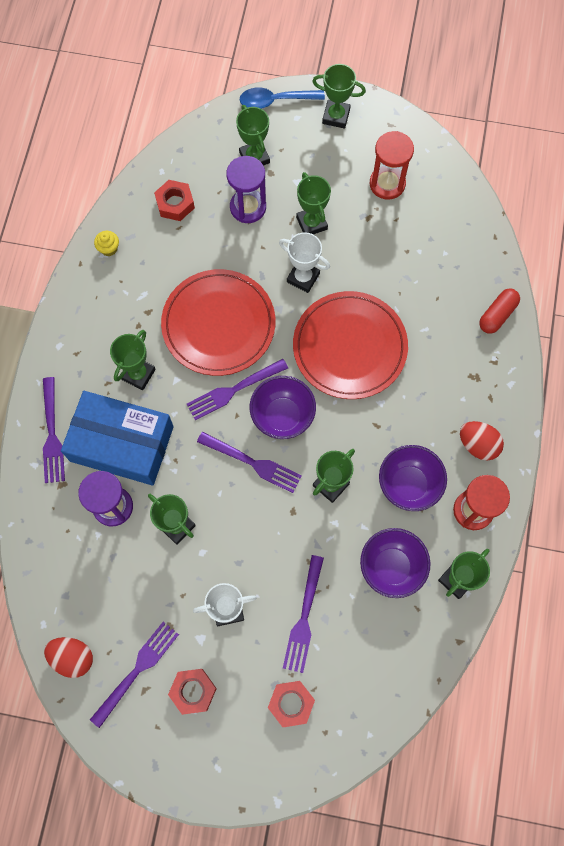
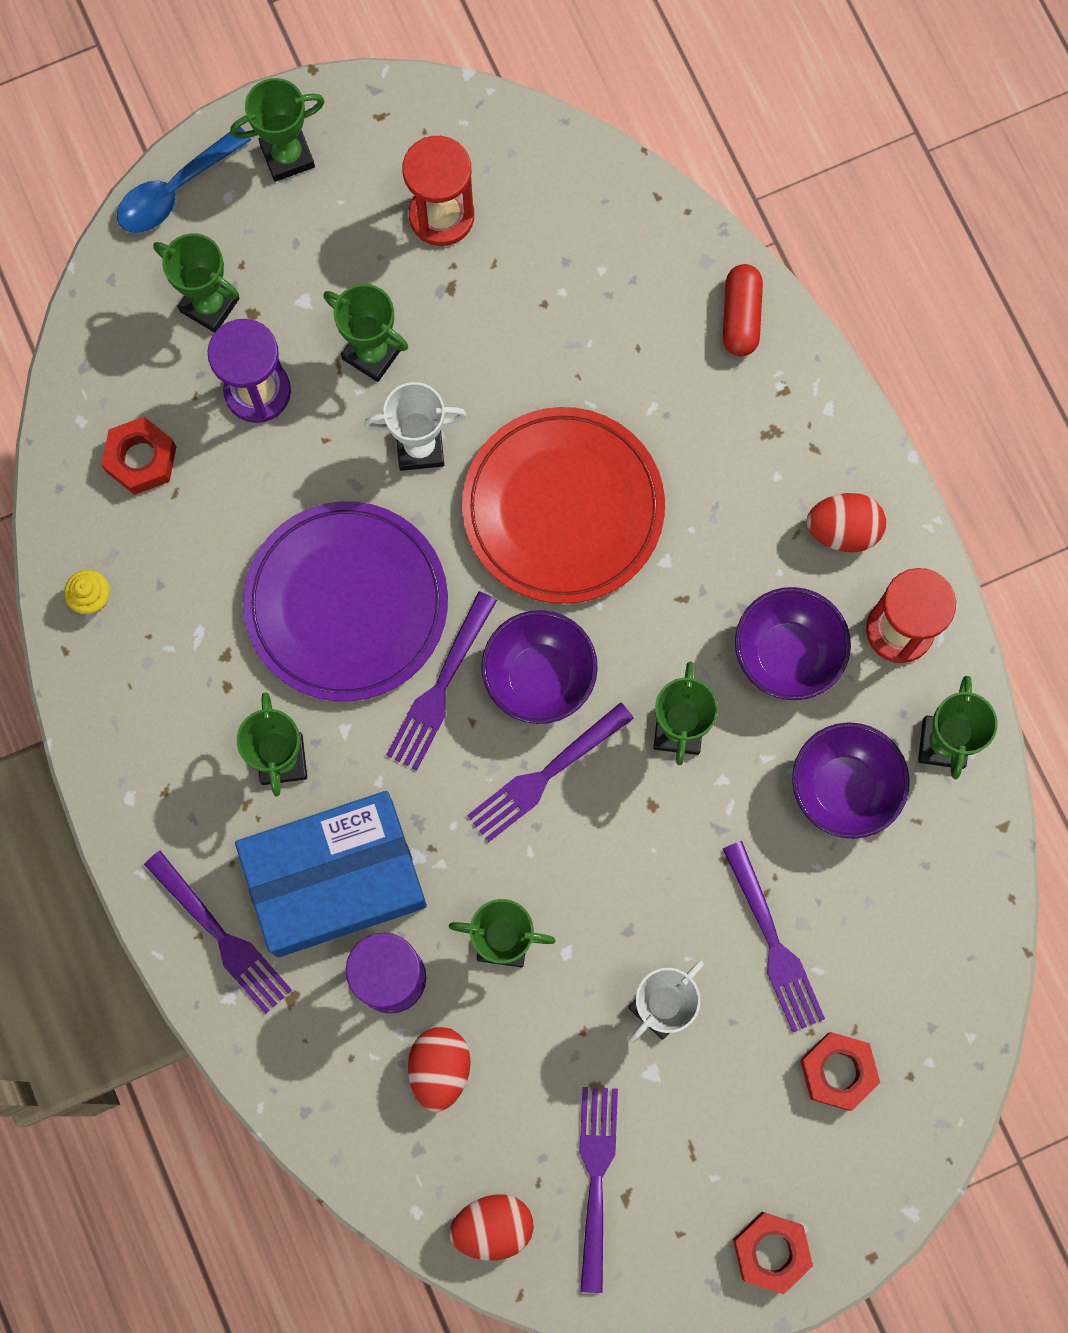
camera: 35 degrees left, 5 degrees up
(104, 565) = (440, 1068): none -> red egg
(193, 691) = (694, 1151): red nut -> red nut (771, 1251)
(218, 324) = (346, 604): red plate -> purple plate
(252, 463) = (545, 775): purple fork -> purple fork turned 150 degrees clockwise

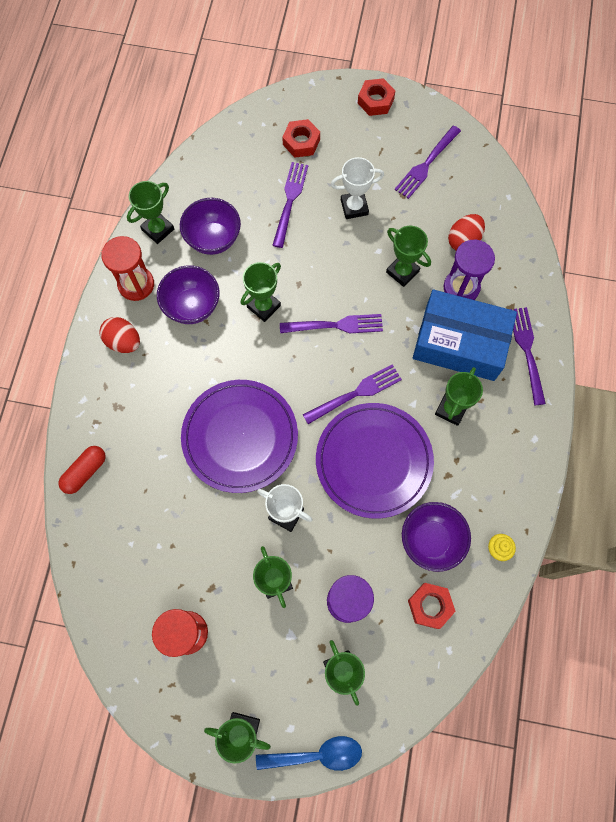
camera: 145 degrees left, 5 degrees down
(493, 1226) = (480, 173): red egg -> none
(539, 677) = (308, 368): purple bowl -> purple bowl (431, 540)
(563, 508) = (240, 437): red plate -> purple plate

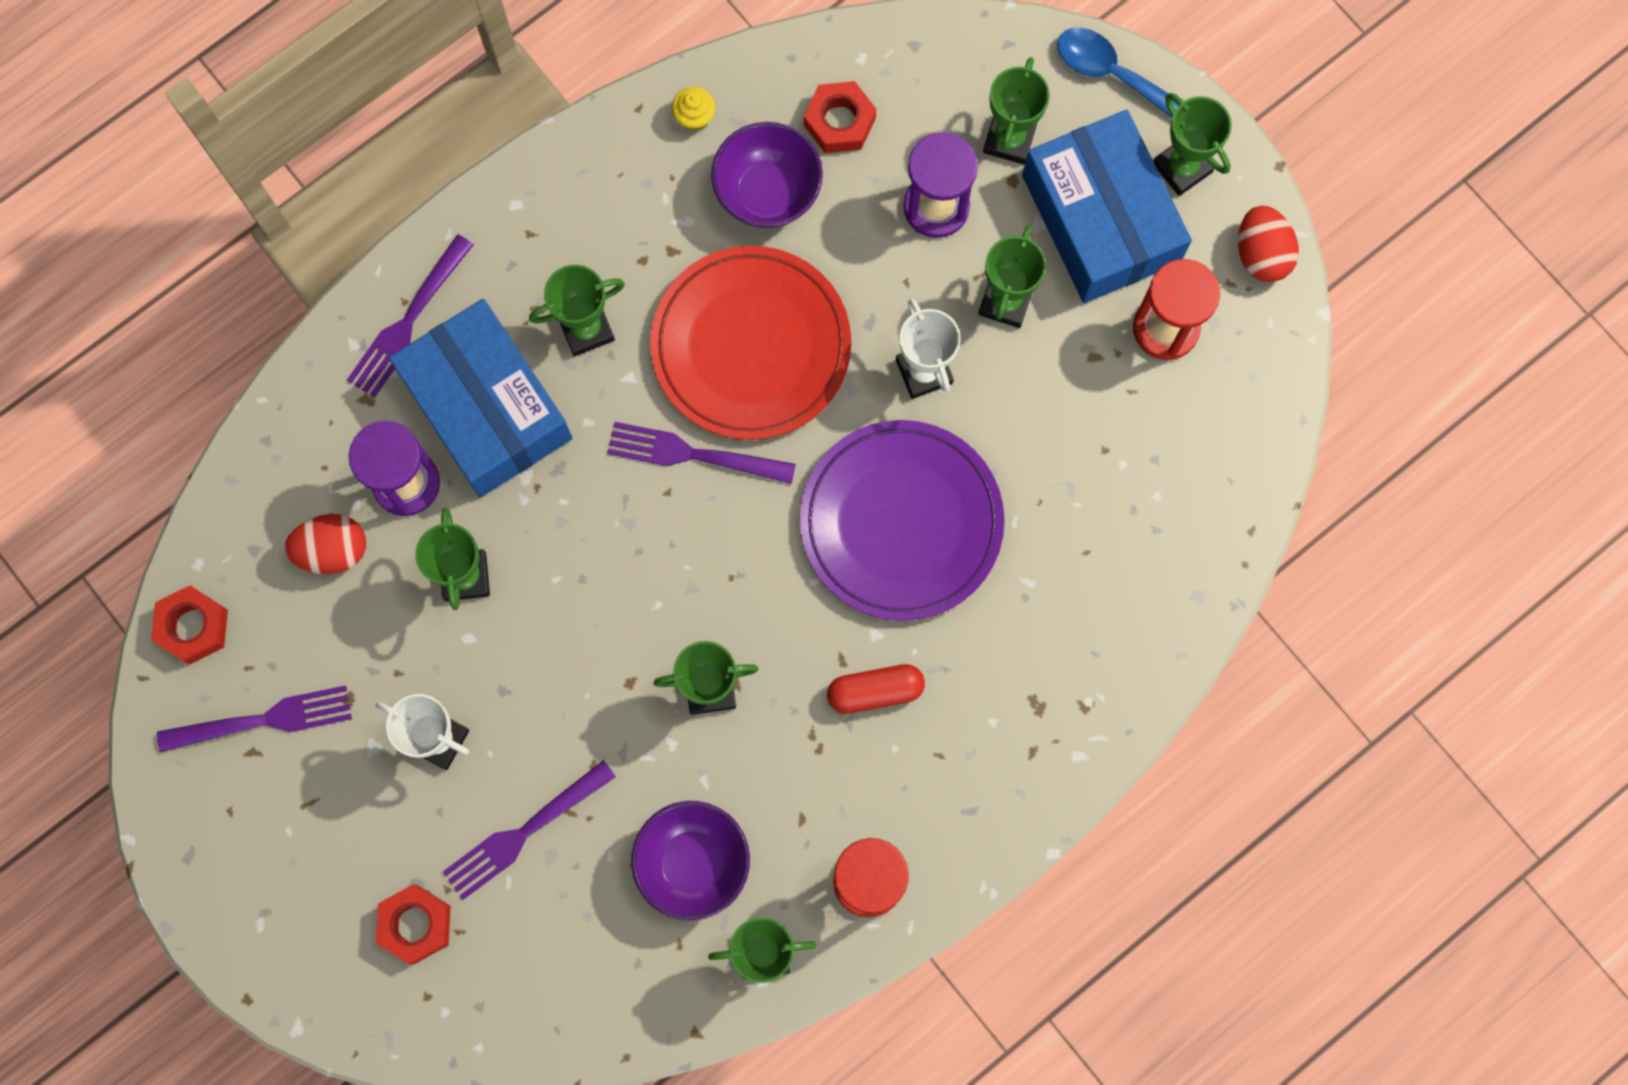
camera: 140 degrees left, 5 degrees up
(85, 472) = (1149, 645): red capsule -> red capsule (875, 691)
(124, 341) = (955, 800): red egg -> red egg (1261, 254)
(192, 306) = (813, 775): purple bowl -> none
(262, 664) = (1100, 219): none -> blue box
(336, 325) = (633, 574): purple fork -> none
(373, 461) = (751, 346): purple plate -> red plate
(375, 101) = (232, 901): red nut -> red nut (193, 627)

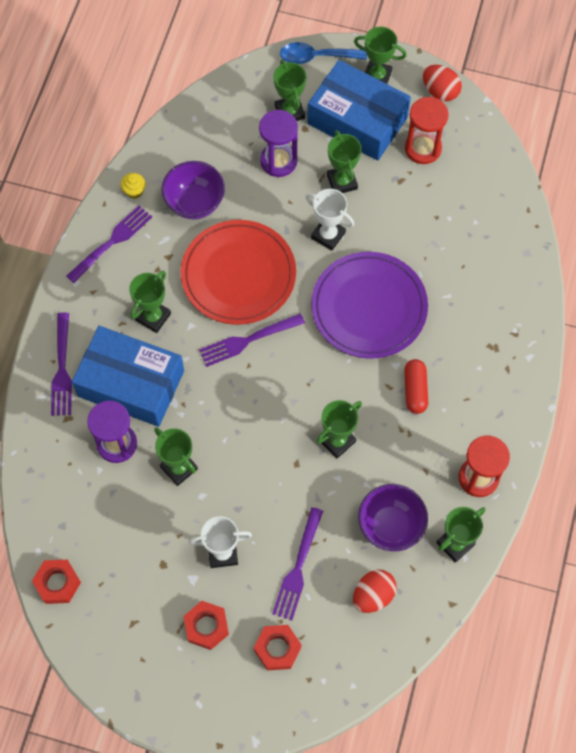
camera: 35 degrees left, 10 degrees down
(263, 720) = (127, 603): purple fork -> purple fork (112, 242)
(333, 550) = (103, 499): red egg -> red egg (373, 595)
(839, 122) = (205, 152): red nut -> red nut (206, 626)
(875, 691) = (415, 390): red capsule -> red capsule turned 45 degrees counterclockwise

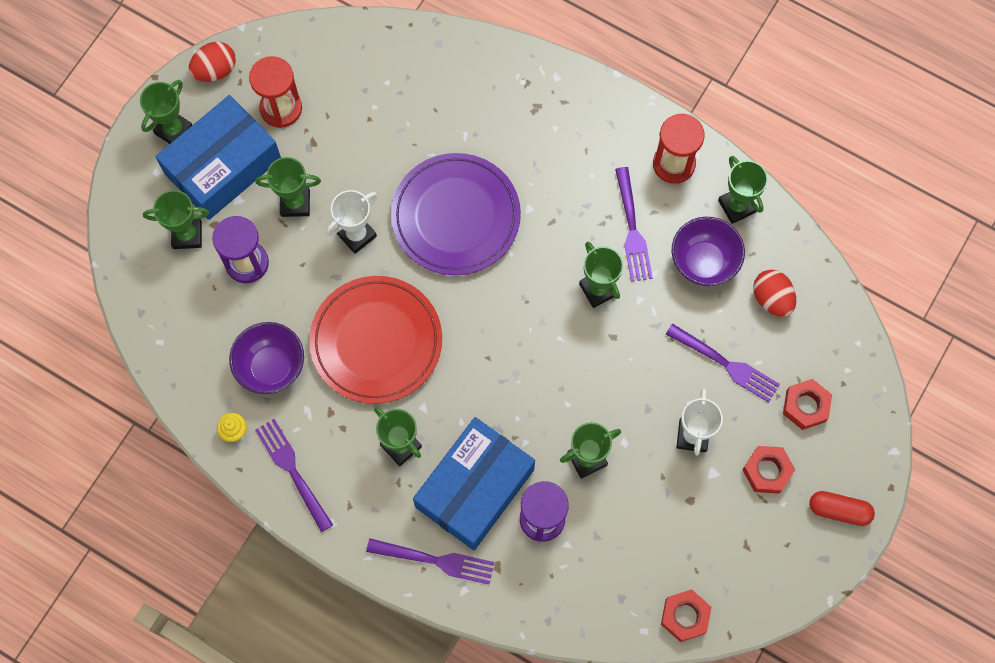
camera: 75 degrees left, 5 degrees up
(248, 340) = (458, 351): purple fork -> purple fork (632, 229)
(316, 57) = (124, 187): blue spoon -> none
(415, 390) = (563, 197): red capsule -> red capsule (839, 510)

